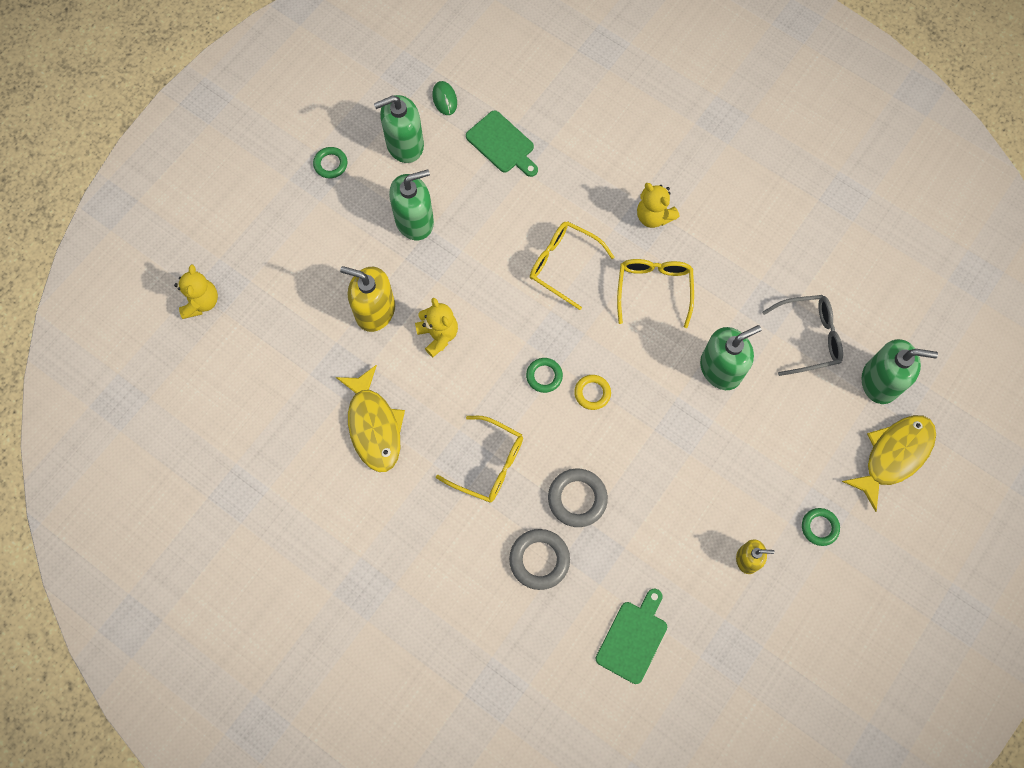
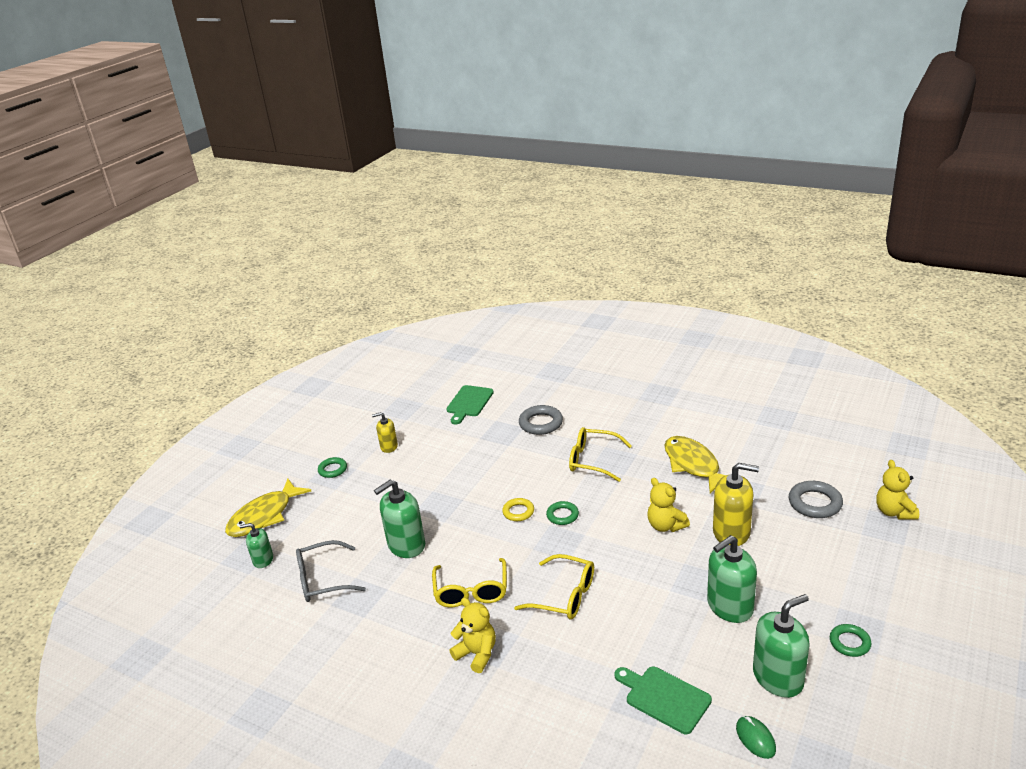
camera: 175 degrees right, 40 degrees down
(577, 498) = (519, 454): grey ring -> grey ring (815, 503)
(880, 381) = (263, 560): green soap dispenser -> green soap dispenser, size x0.57

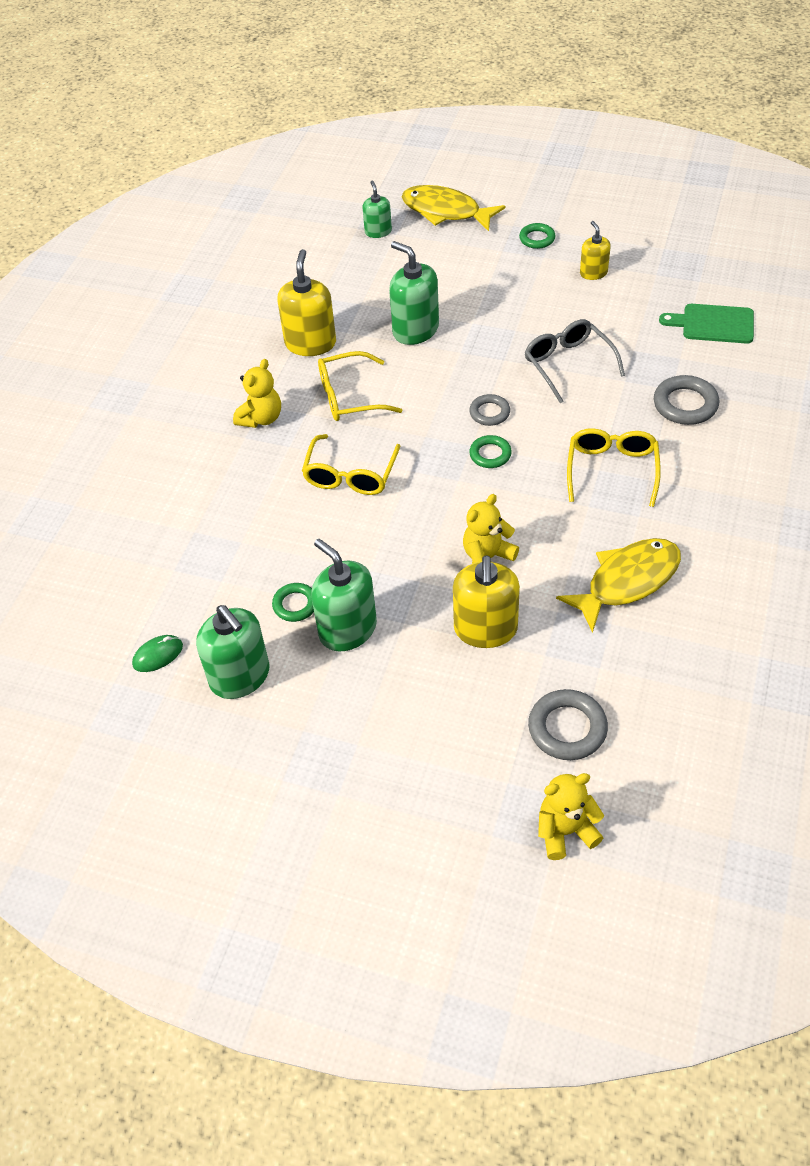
camera: 80 degrees right, 20 degrees up
(322, 580) = (354, 281): grey glasses -> grey glasses (568, 364)
(391, 614) = (310, 343): none -> yellow soap dispenser
(518, 512) = (489, 413): yellow ring -> grey ring
(664, 698) = (209, 575): green cutting board -> none
(849, 643) = (297, 752): green ring -> green ring (295, 605)

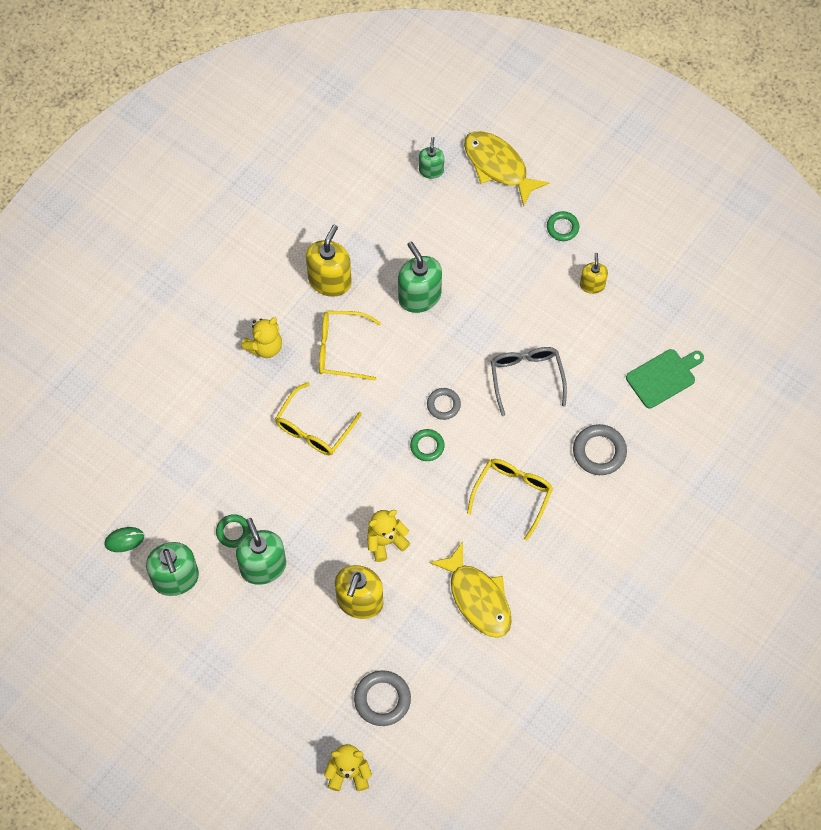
camera: 15 degrees right, 15 degrees up
(627, 581) = (477, 598): yellow fish -> yellow fish turned 75 degrees clockwise
(713, 324) = (663, 377): green cutting board -> green cutting board turned 120 degrees clockwise

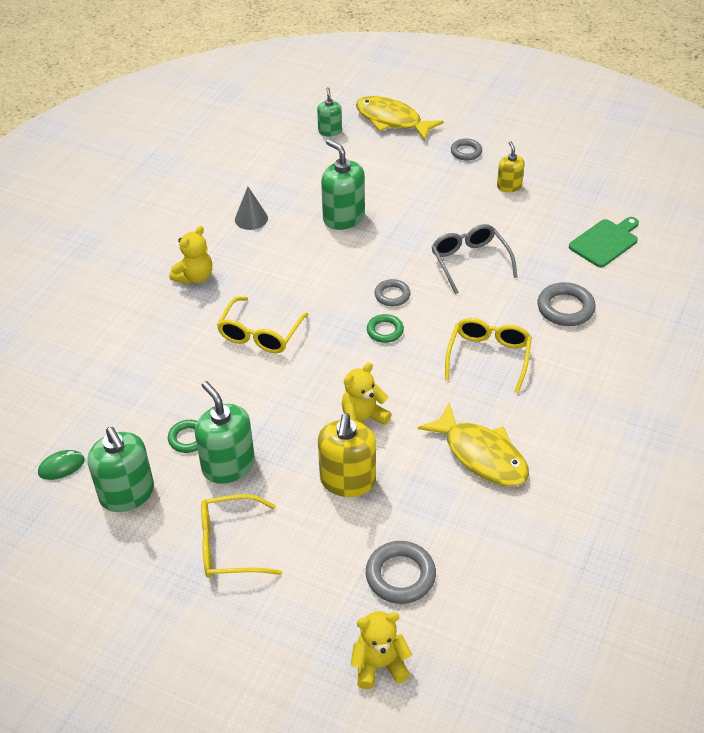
camera: 10 degrees left, 20 degrees down
(330, 280) = (251, 219): yellow soap dispenser -> grey cone
(340, 349) = (274, 268): yellow glasses -> yellow glasses (229, 545)
(562, 227) = (466, 152): green ring -> grey ring

